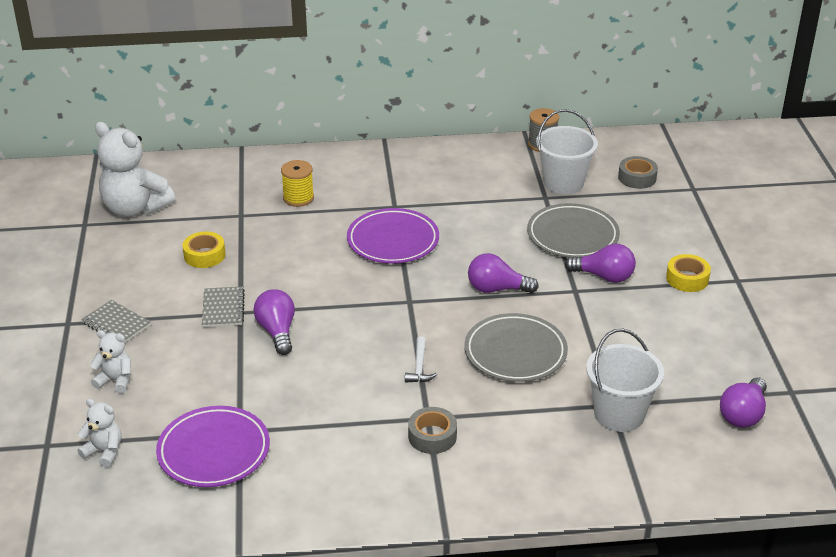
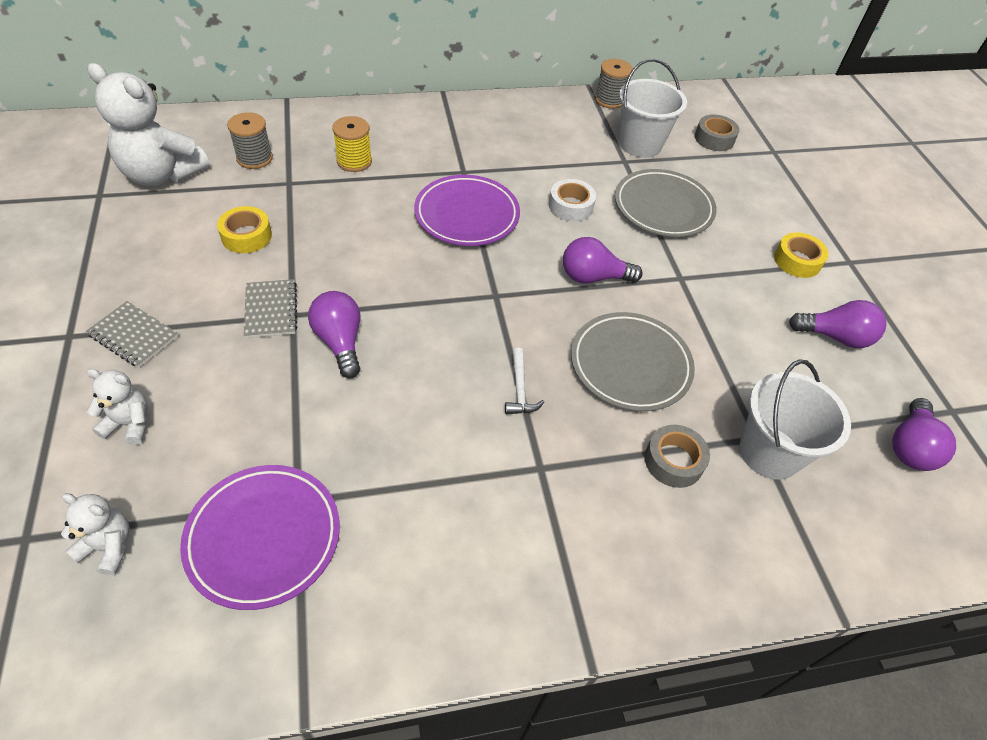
camera: 10 degrees left, 15 degrees up
(212, 196) = (254, 158): none -> grey spool
(432, 436) = (550, 497): grey tape -> grey tape (673, 461)
(487, 234) = (571, 206): none -> white tape
(604, 276) = (708, 259): purple light bulb -> purple light bulb (835, 337)

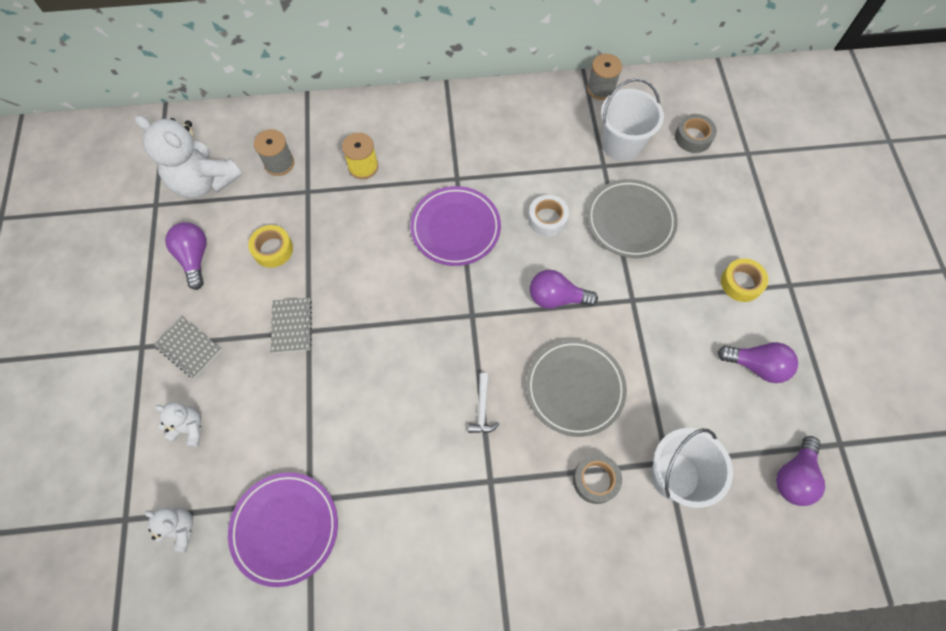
camera: 10 degrees right, 15 degrees up
(340, 342) = (344, 358): purple light bulb -> purple light bulb (194, 258)

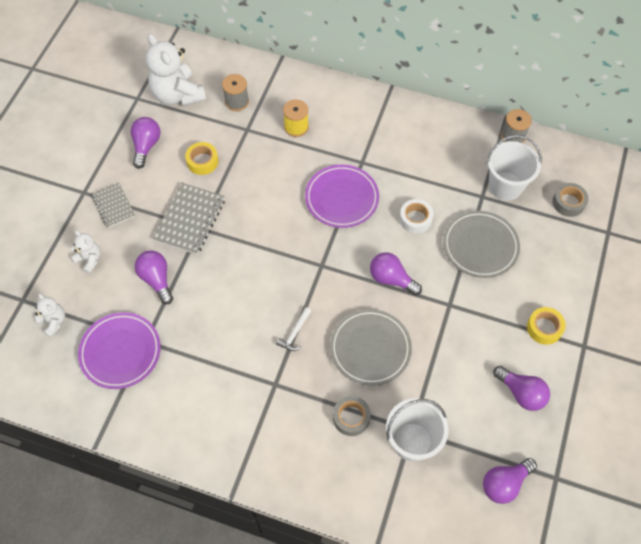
camera: 25 degrees right, 5 degrees down
(286, 416) = (157, 279): none -> purple light bulb
(292, 326) = (190, 220): grey notebook -> grey notebook, size x1.61

